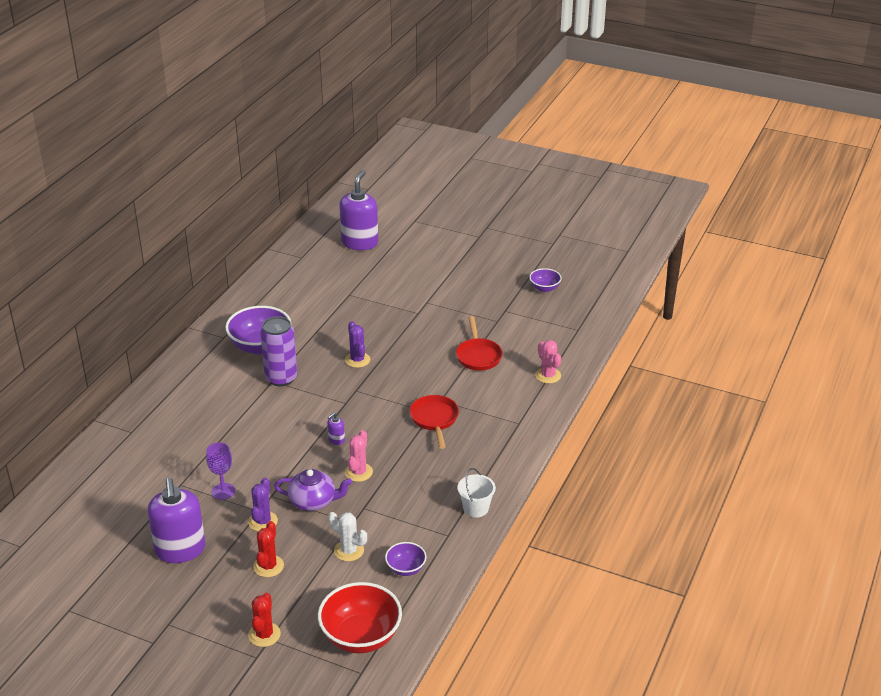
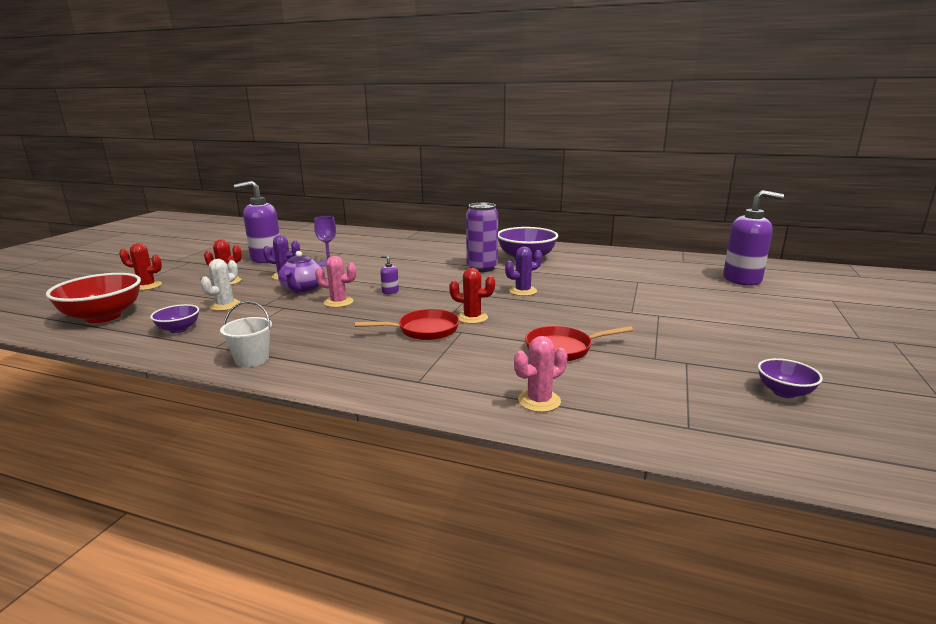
camera: 85 degrees right, 15 degrees down
(413, 393) = (472, 318): none -> red cactus

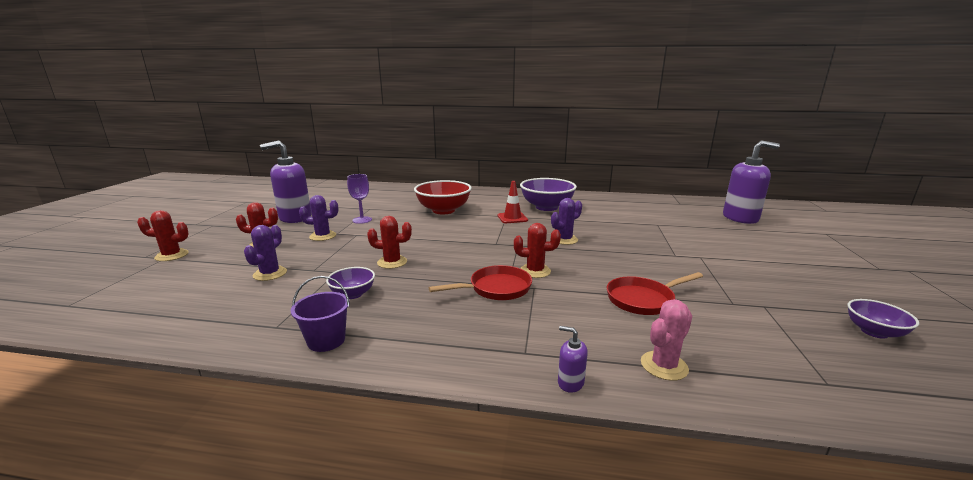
camera: 10 degrees left, 0 degrees up
(103, 317) = (127, 297): red bowl -> red bowl (443, 210)
(178, 329) = (225, 307): purple bowl -> purple bowl (353, 294)
(225, 305) = (270, 274): white cactus -> purple cactus
(252, 359) = (326, 340): white bucket -> purple bucket
(302, 289) = (347, 250): purple teapot -> none
(338, 302) = (392, 262): pink cactus -> red cactus
(390, 291) = (438, 247): purple soap dispenser -> purple soap dispenser (570, 382)
(482, 268) = (512, 218): purple can -> red traffic cone

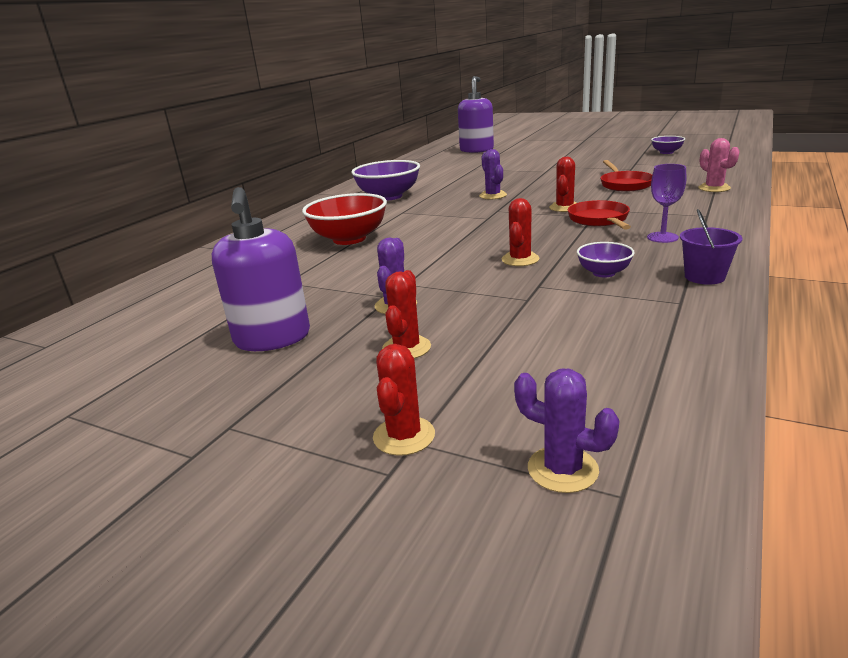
camera: 70 degrees left, 5 degrees up
(270, 274) = (531, 325): purple cactus -> purple cactus (562, 469)
(362, 220) = (342, 284): purple goblet -> purple goblet (662, 237)
(512, 218) = (412, 210): red traffic cone -> none
(570, 382) = (741, 207): purple soap dispenser -> none

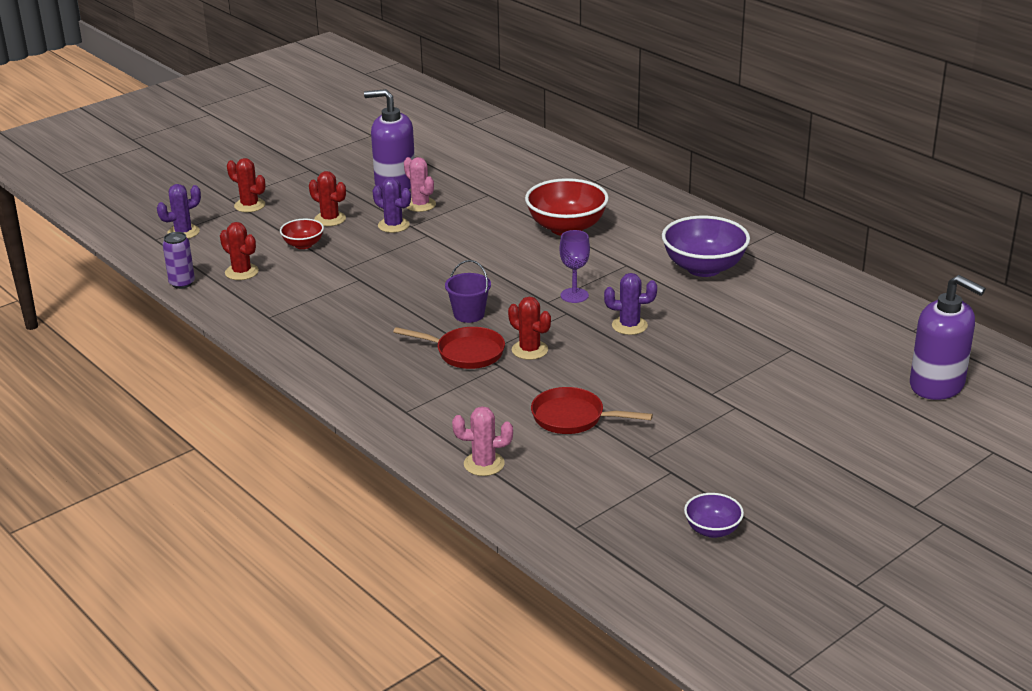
camera: 110 degrees right, 5 degrees up
(330, 307) = (420, 205): none -> pink cactus
(495, 341) = (303, 245): none -> red bowl
(520, 259) = (417, 287): red cactus -> red cactus (241, 272)
(603, 273) = (347, 309): purple bowl -> none
(662, 237) = (382, 363): purple goblet -> purple goblet (574, 295)
(704, 277) = (289, 343): purple bucket -> purple bucket (469, 314)
(708, 391) = (182, 283): none -> purple can

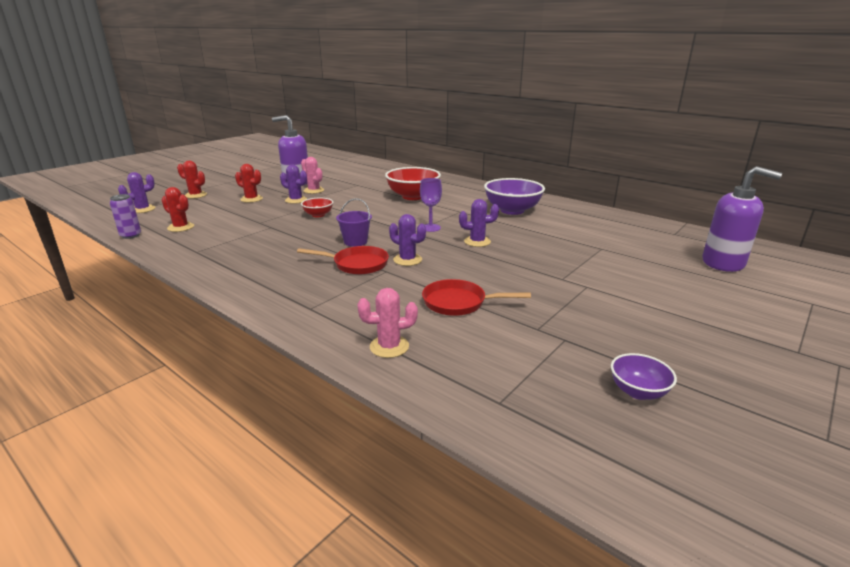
camera: 10 degrees left, 5 degrees down
(303, 245) = (230, 212): red bowl -> red bowl (318, 215)
(529, 350) = (407, 260): red cactus -> purple cactus

